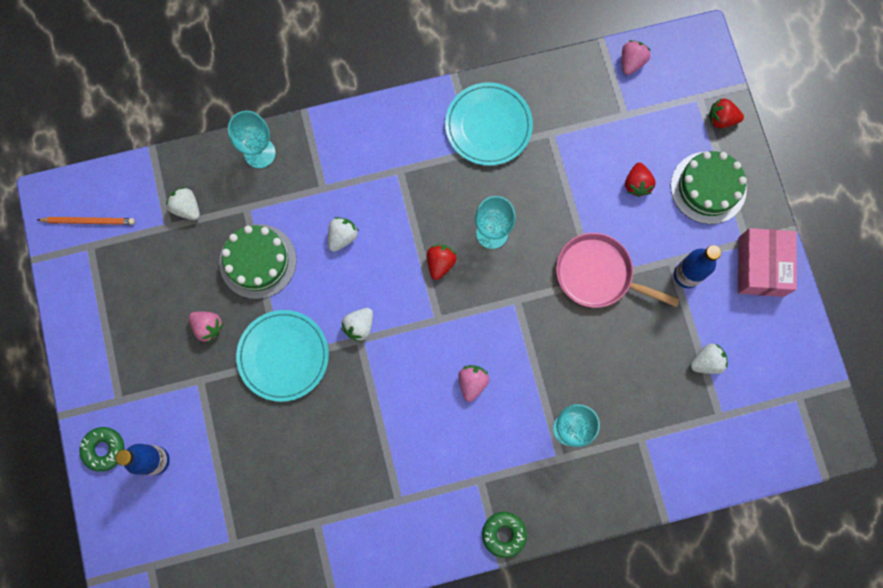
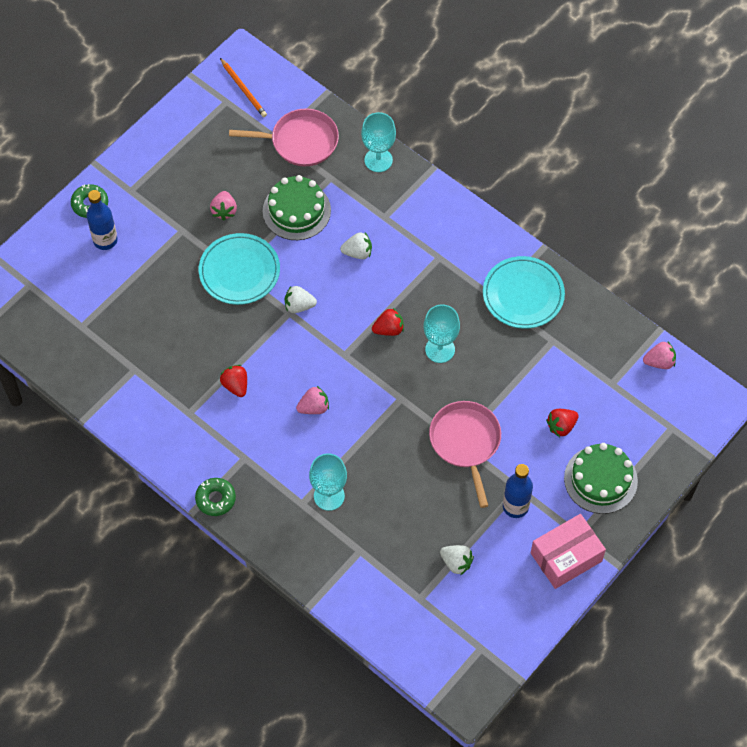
camera: 55 degrees right, 15 degrees down
(187, 208) = (301, 141): white strawberry -> pink pan
(721, 119) = (666, 455): red strawberry -> red strawberry (235, 385)

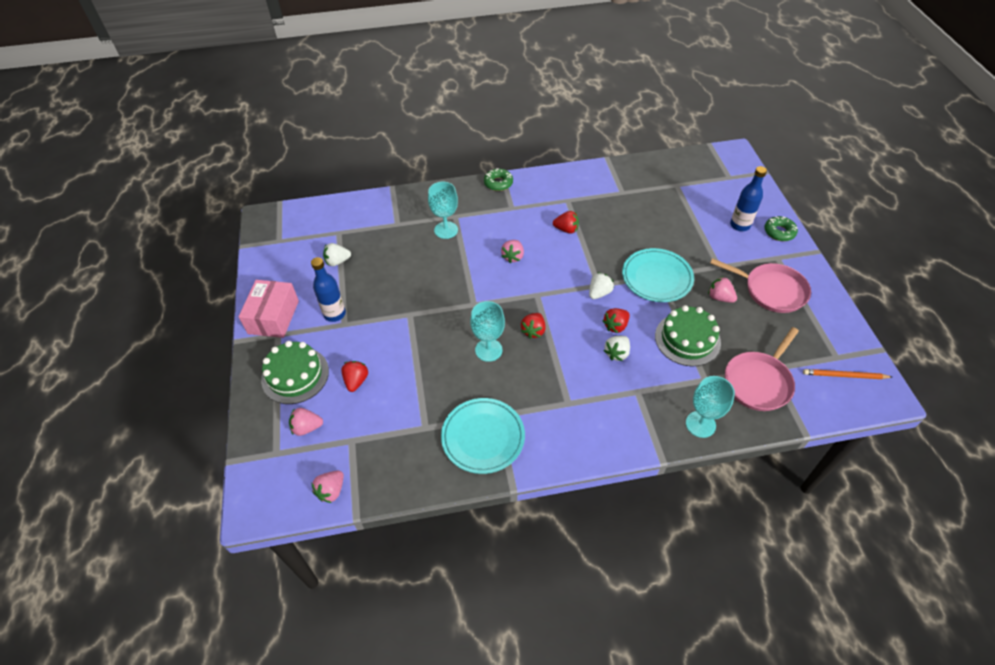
camera: 130 degrees right, 10 degrees down
(328, 270) = (615, 326): none -> red strawberry
(465, 442) = (406, 318): pink pan -> pink pan (771, 290)
(632, 425) = (307, 427): none -> pink strawberry

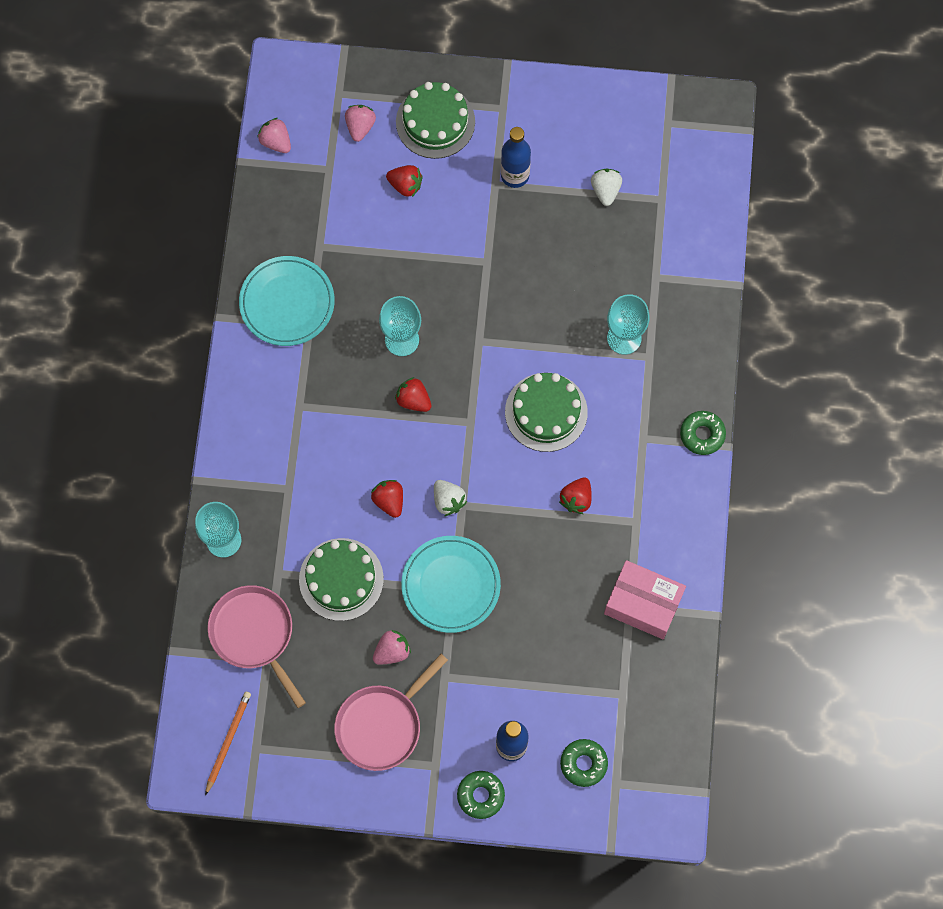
camera: 105 degrees right, 20 degrees up
(273, 317) = (532, 106): pink box -> pink box (643, 604)
(513, 257) = (546, 412): pink strawberry -> green cake
(617, 353) = (348, 486): white strawberry -> none
(728, 192) = (583, 764): none -> green donut

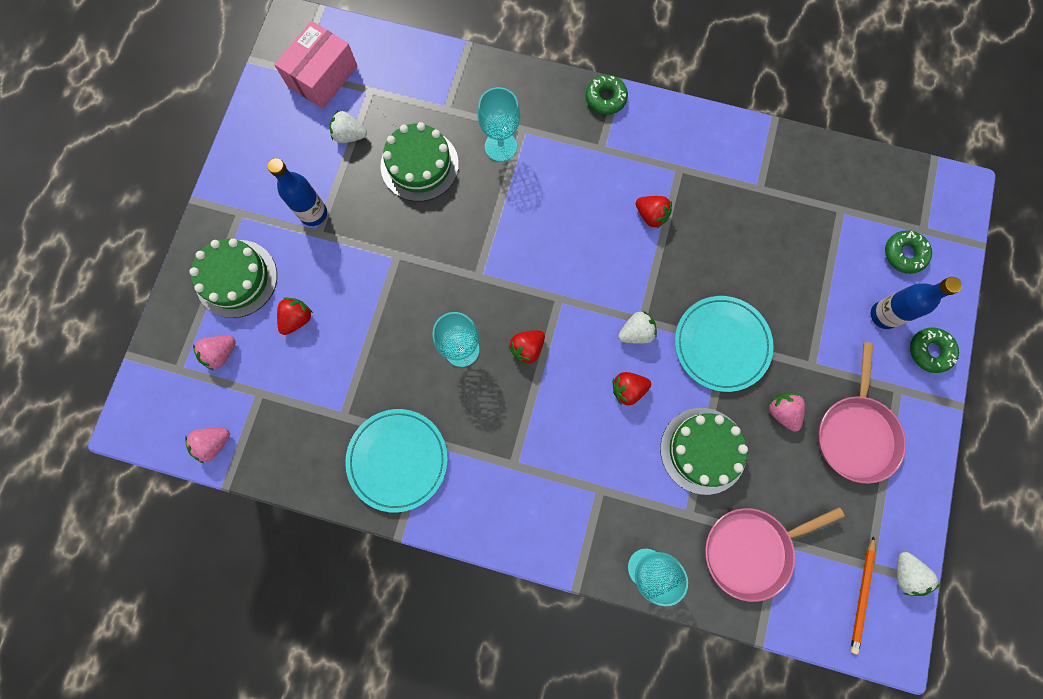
camera: 80 degrees left, 5 degrees up
(228, 741) = (861, 595): orange pencil -> orange pencil turned 105 degrees counterclockwise
(254, 781) = (905, 573): none -> white strawberry
(360, 127) = (221, 353): pink strawberry -> pink strawberry turned 60 degrees counterclockwise
(381, 725) = (855, 434): pink pan -> pink pan turned 45 degrees clockwise
(546, 412) = (561, 227): green cake -> green cake (419, 165)
(643, 604) = (758, 176): pink box -> pink box (322, 76)

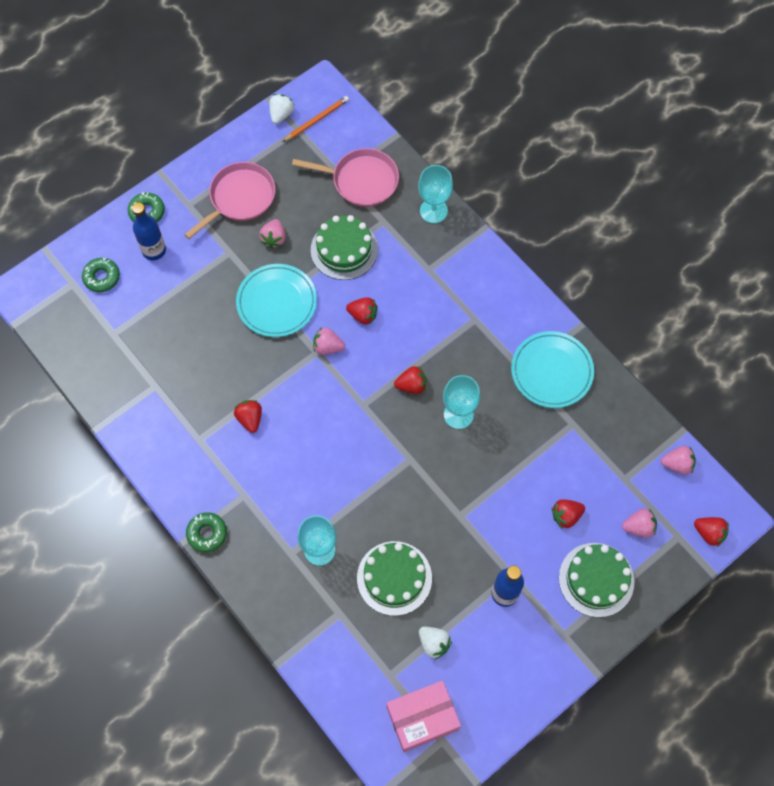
camera: 145 degrees left, 10 degrees down
(148, 392) = (709, 533): none -> red strawberry
(636, 332) = (328, 347): white strawberry -> pink strawberry

